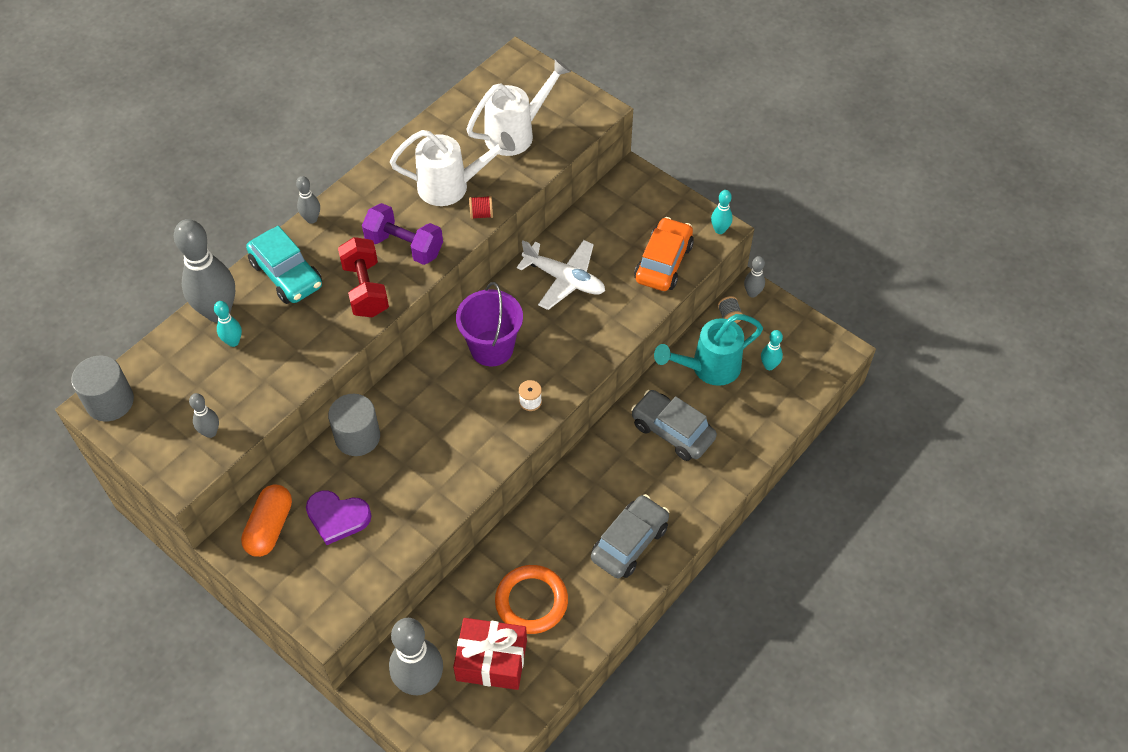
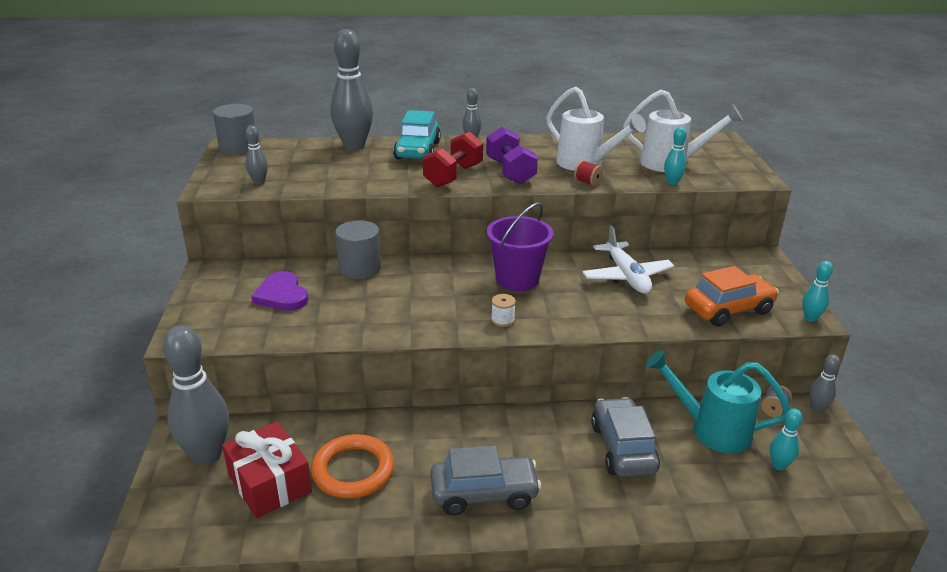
camera: 45 degrees right, 25 degrees down
(233, 342) = (340, 159): turquoise bowling pin -> turquoise bowling pin (672, 182)
(269, 527) = (239, 275): orange capsule -> none

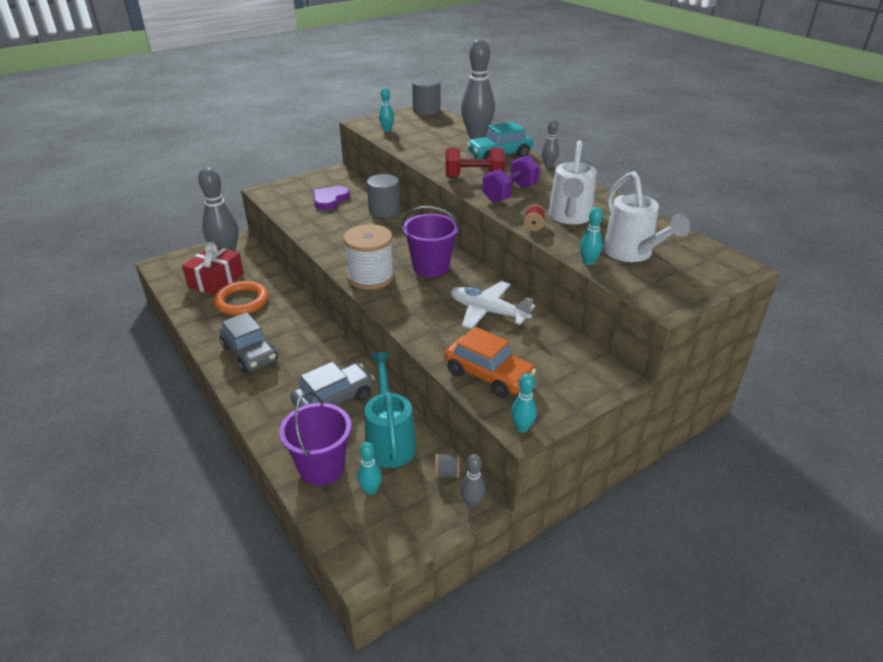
camera: 60 degrees right, 5 degrees up
(259, 182) = (387, 130): grey bowling pin -> turquoise bowling pin
(502, 320) = (371, 277): white spool -> white spool, size x2.50
(626, 276) = (488, 312): white plane -> white plane turned 75 degrees clockwise
(732, 490) = (321, 468): none -> purple bucket

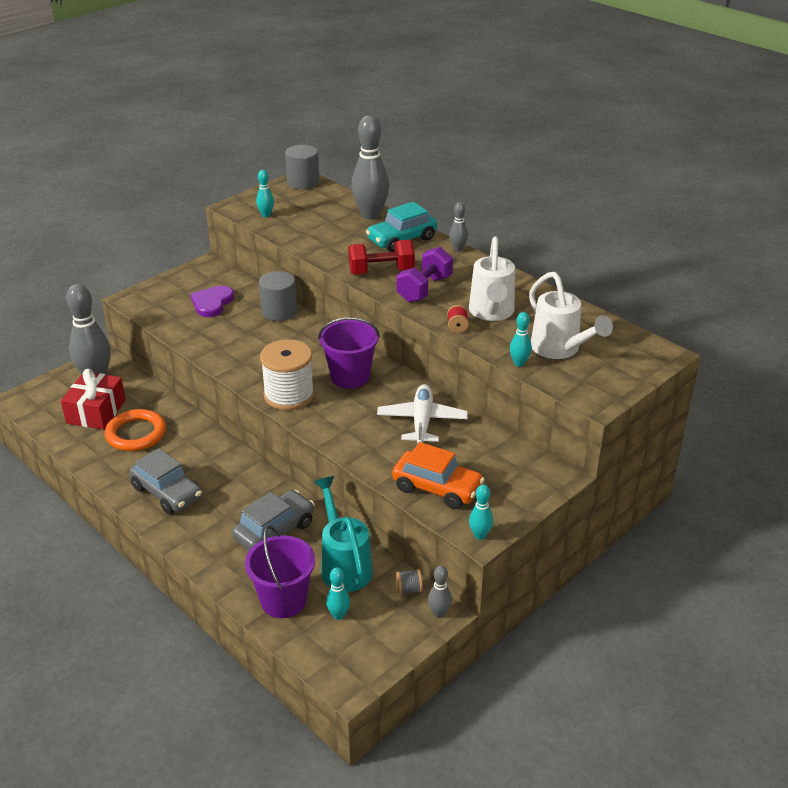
camera: 10 degrees left, 0 degrees up
(488, 312) = (422, 421): white plane -> white plane turned 75 degrees clockwise

